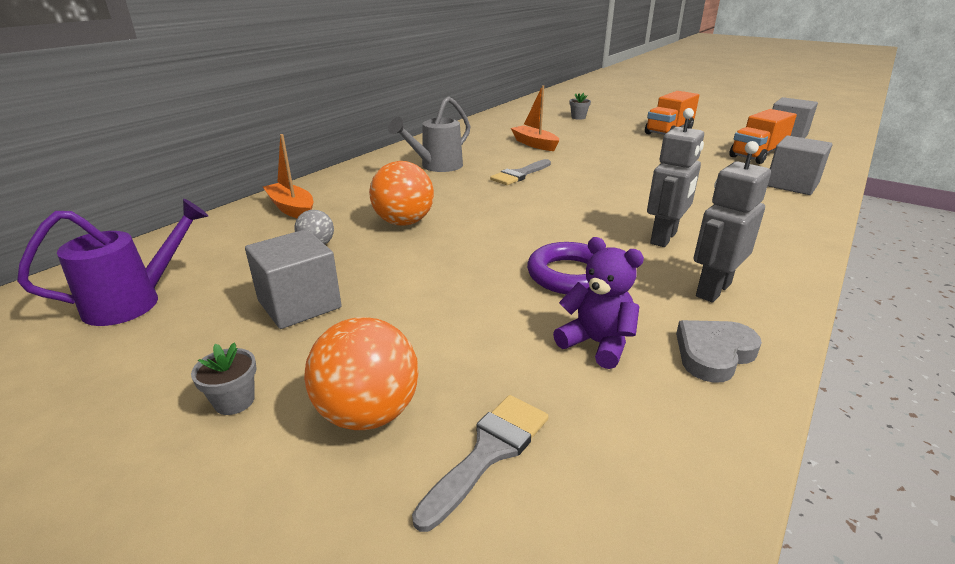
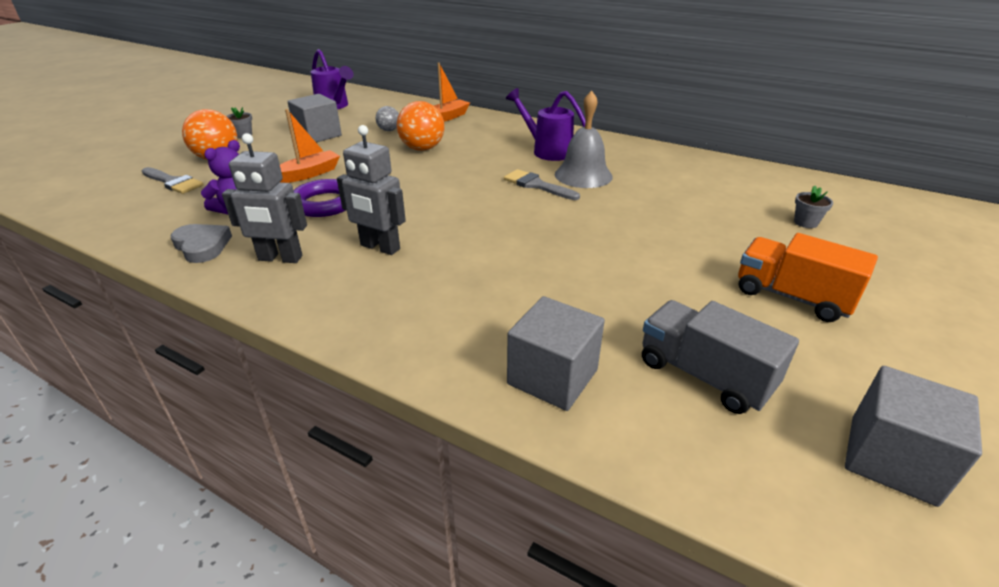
camera: 85 degrees right, 5 degrees up
(437, 166) = (547, 151): grey watering can -> purple watering can
(499, 158) = (583, 175): none -> grey bell
(534, 144) = (645, 192): orange boat -> orange boat (309, 174)
(712, 290) = (280, 258): grey robot -> grey robot turned 150 degrees clockwise
(757, 155) = (704, 375): orange truck -> grey truck

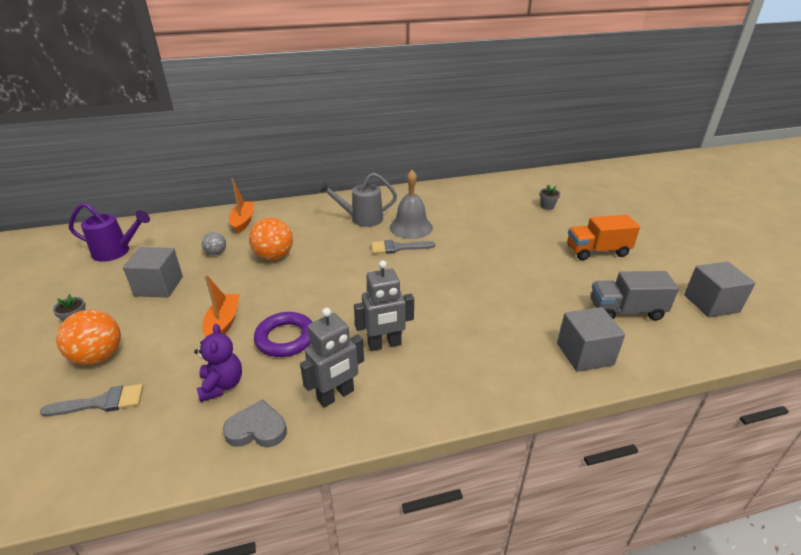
camera: 45 degrees left, 0 degrees up
(547, 151) = (362, 219): purple watering can -> grey watering can

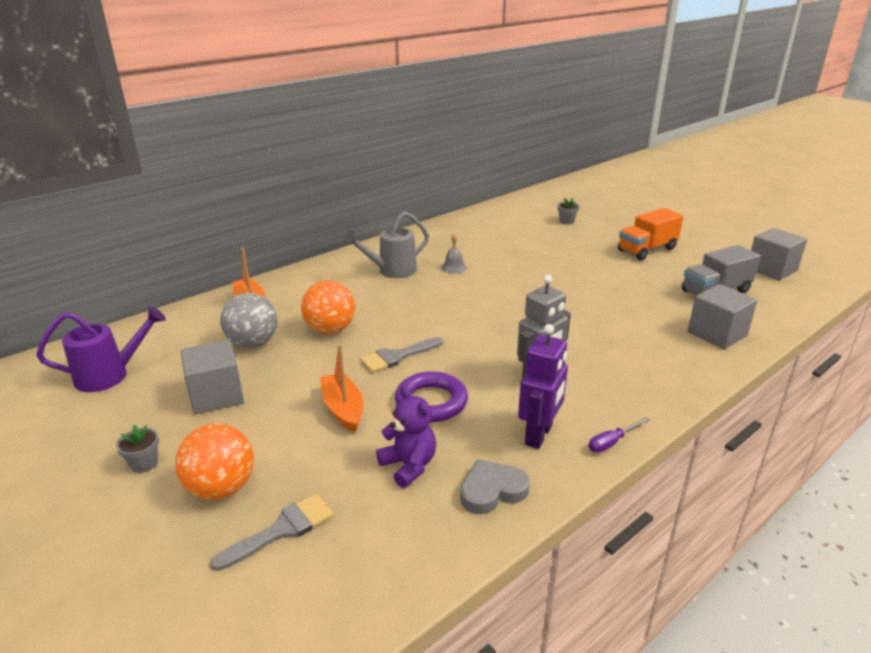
camera: 25 degrees left, 5 degrees down
(216, 253) = (253, 343): grey ball -> grey ball, size x1.81
(336, 395) = (539, 435): grey robot -> purple robot
(386, 424) = (611, 442): none -> purple screwdriver
(397, 248) = (460, 289): grey brush -> grey brush (397, 356)
(411, 227) = (453, 267): grey bell -> grey bell, size x0.51

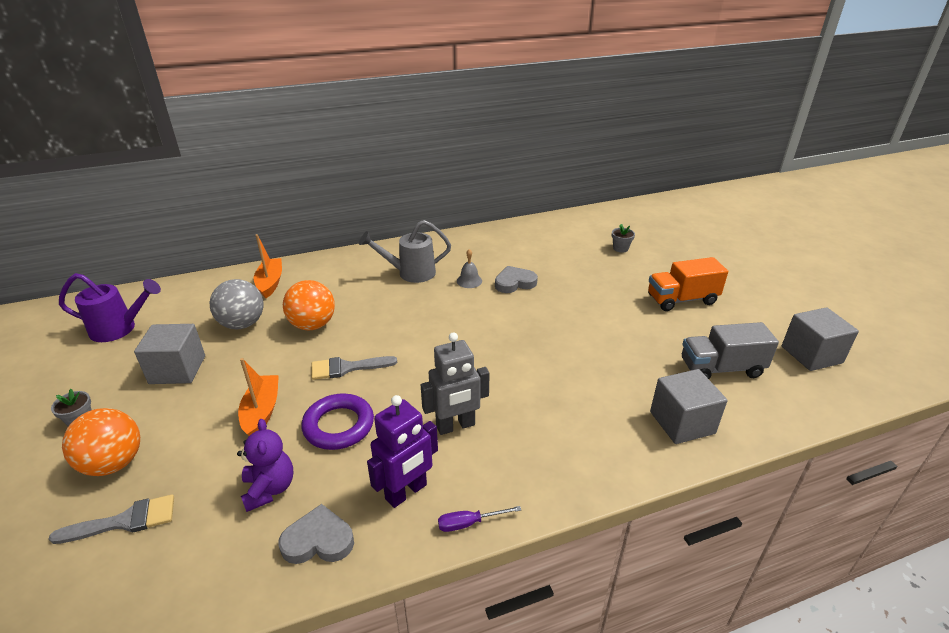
camera: 20 degrees right, 5 degrees up
(496, 262) = (514, 283): none -> grey heart

